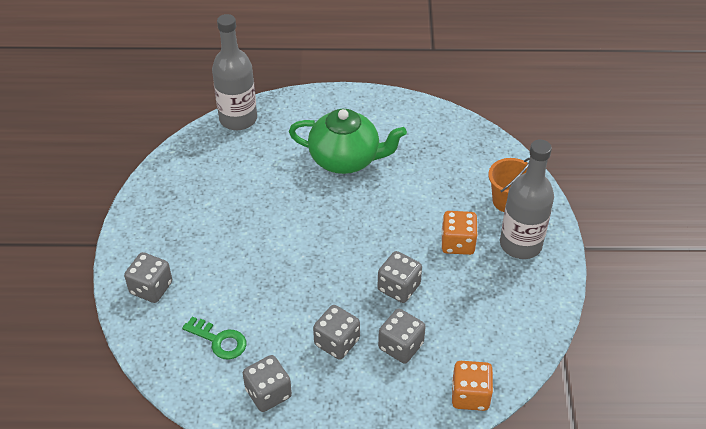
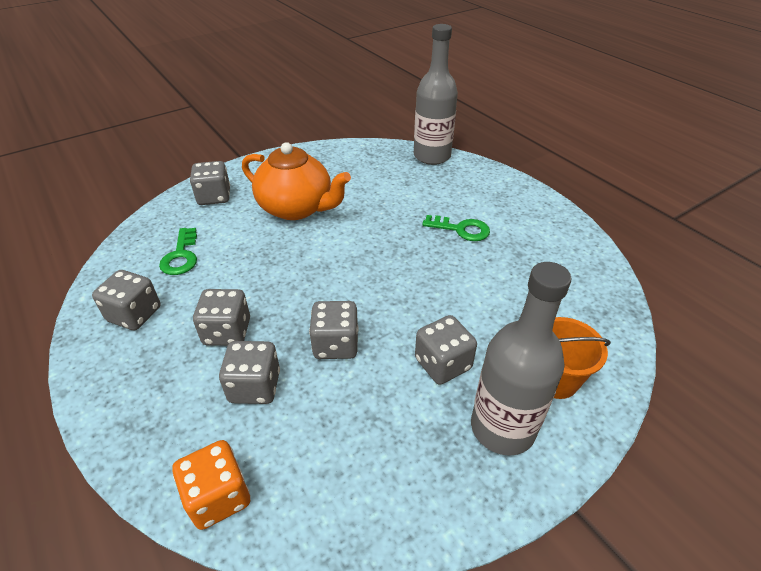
camera: 55 degrees right, 5 degrees down
(225, 239) = (297, 208): none -> orange teapot
(346, 159) = (461, 229): green teapot -> green key
(457, 243) = (442, 364): orange dice -> grey dice

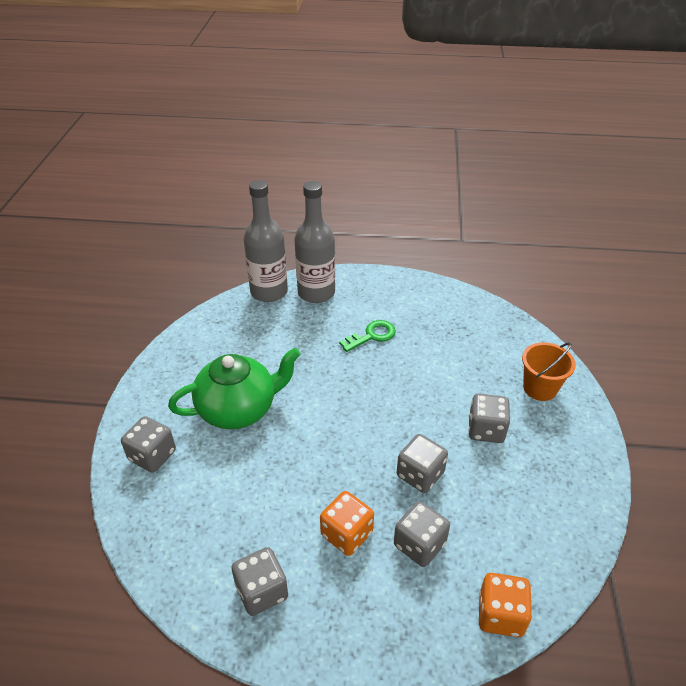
camera: 50 degrees left, 0 degrees up
(181, 256) = (215, 521): green key -> none
(227, 332) = (346, 534): grey dice -> orange dice
(297, 208) = (239, 409): orange teapot -> green teapot
(502, 427) = (555, 435): grey bottle -> grey bottle (316, 293)

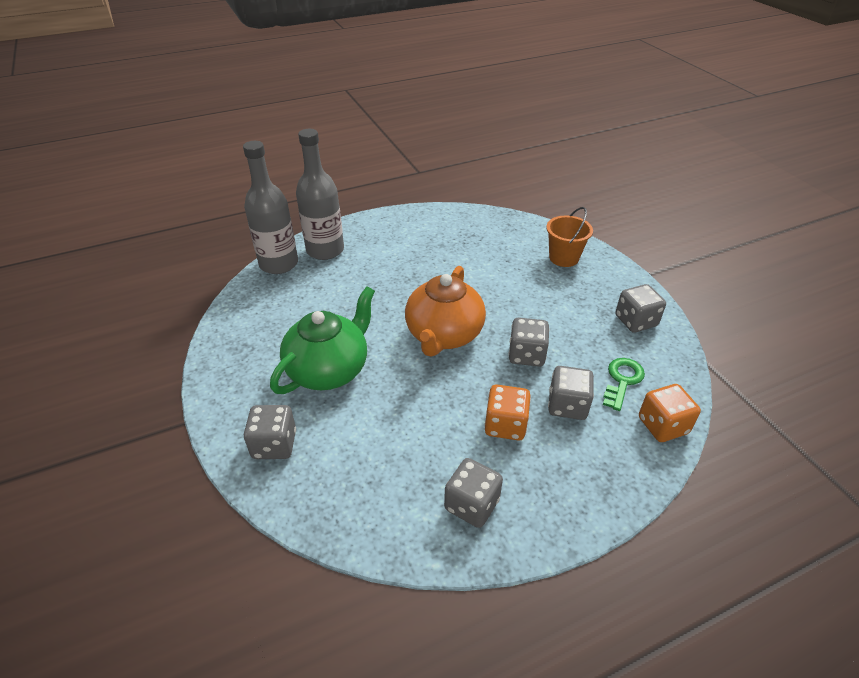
camera: 30 degrees left, 0 degrees up
(358, 420) = (443, 335): none -> orange teapot
(371, 336) = (402, 267): green key -> green key (622, 381)
(486, 430) = (549, 302): grey dice -> grey dice (635, 321)

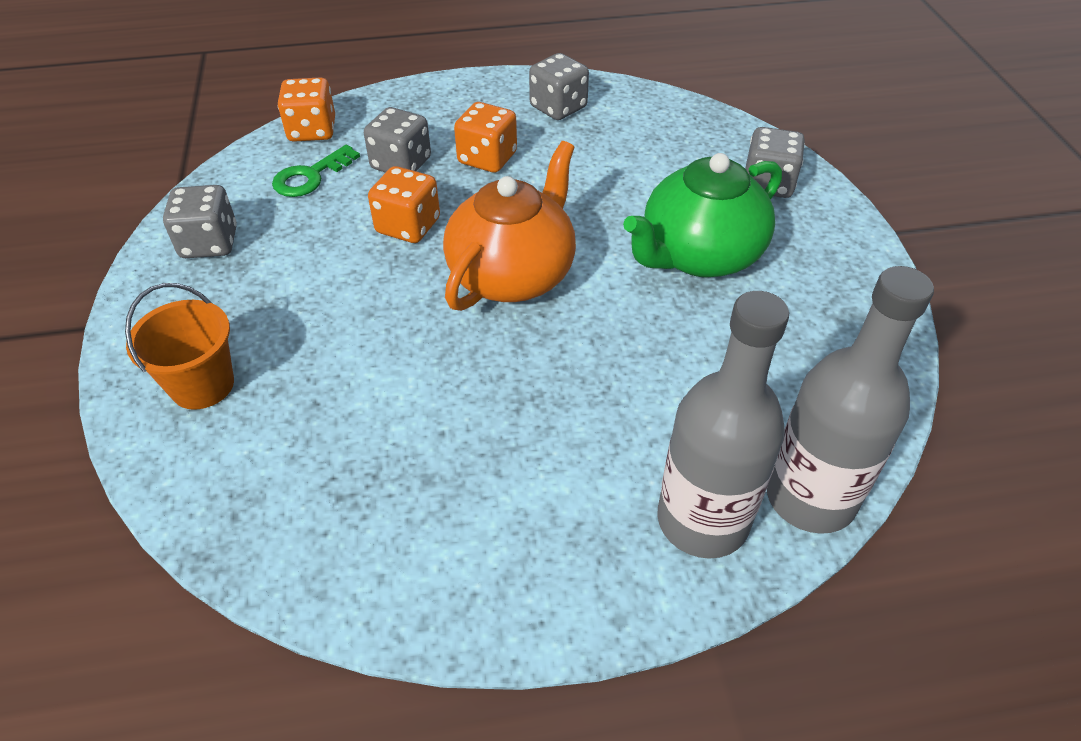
camera: 165 degrees left, 5 degrees up
(526, 355) = (408, 226): grey dice -> orange dice

